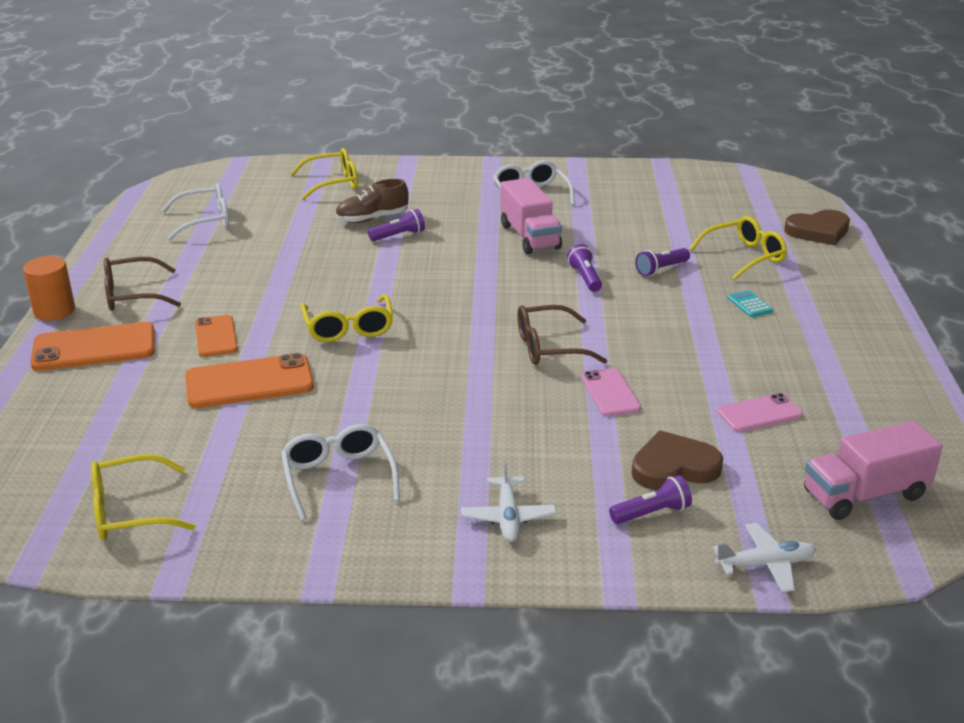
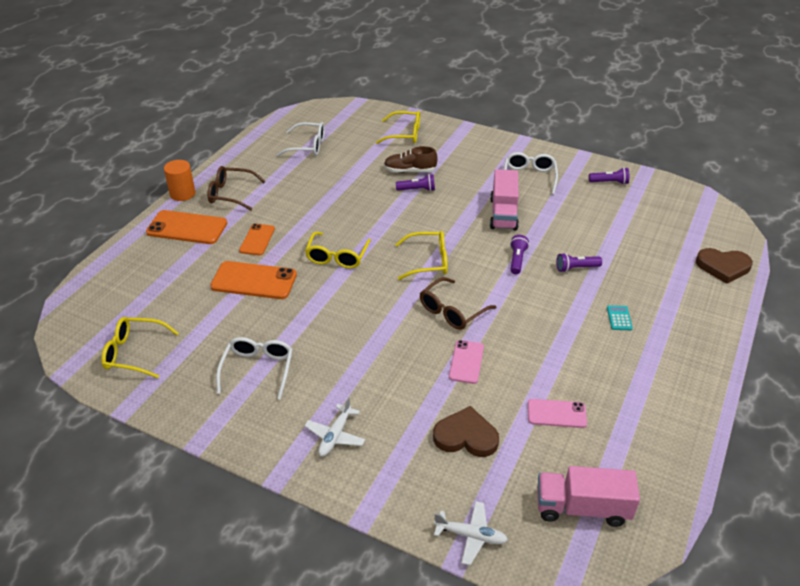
camera: 25 degrees right, 10 degrees up
(549, 347) = (452, 311): brown glasses -> brown glasses turned 60 degrees counterclockwise
(651, 513) = (425, 467): purple flashlight -> purple flashlight (609, 182)
(744, 256) = (647, 274): yellow glasses -> yellow glasses (428, 261)

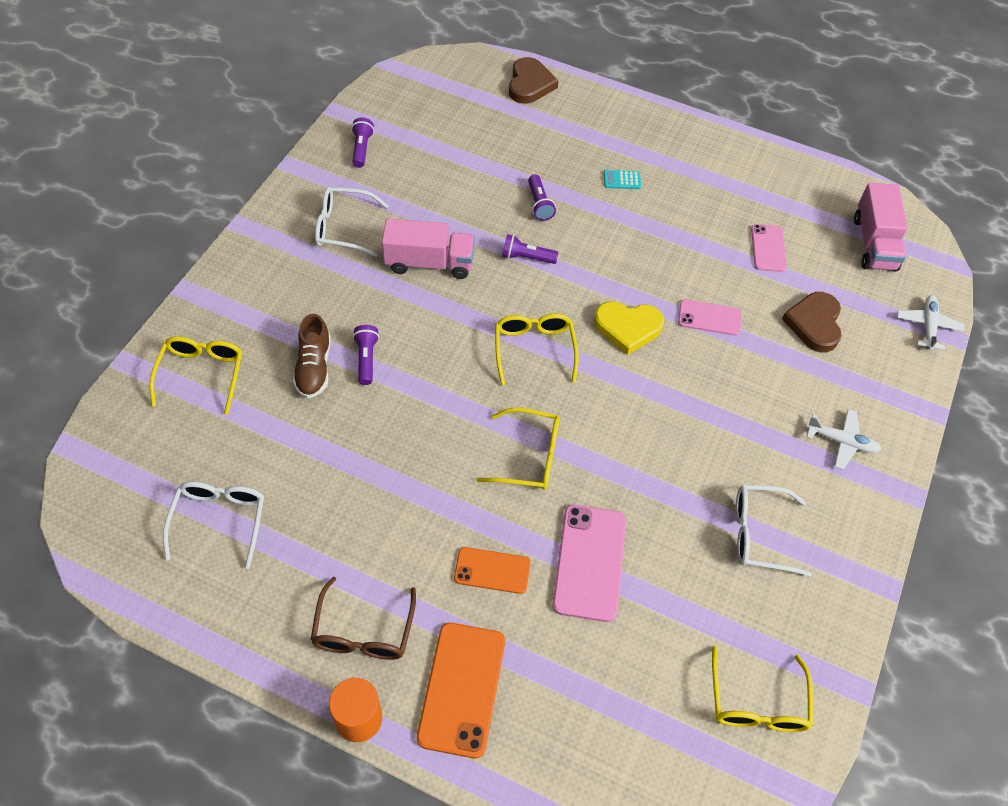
camera: 95 degrees left, 15 degrees up
(254, 281) = (589, 562): orange phone -> pink phone
(452, 311) = (628, 328): brown glasses -> yellow heart

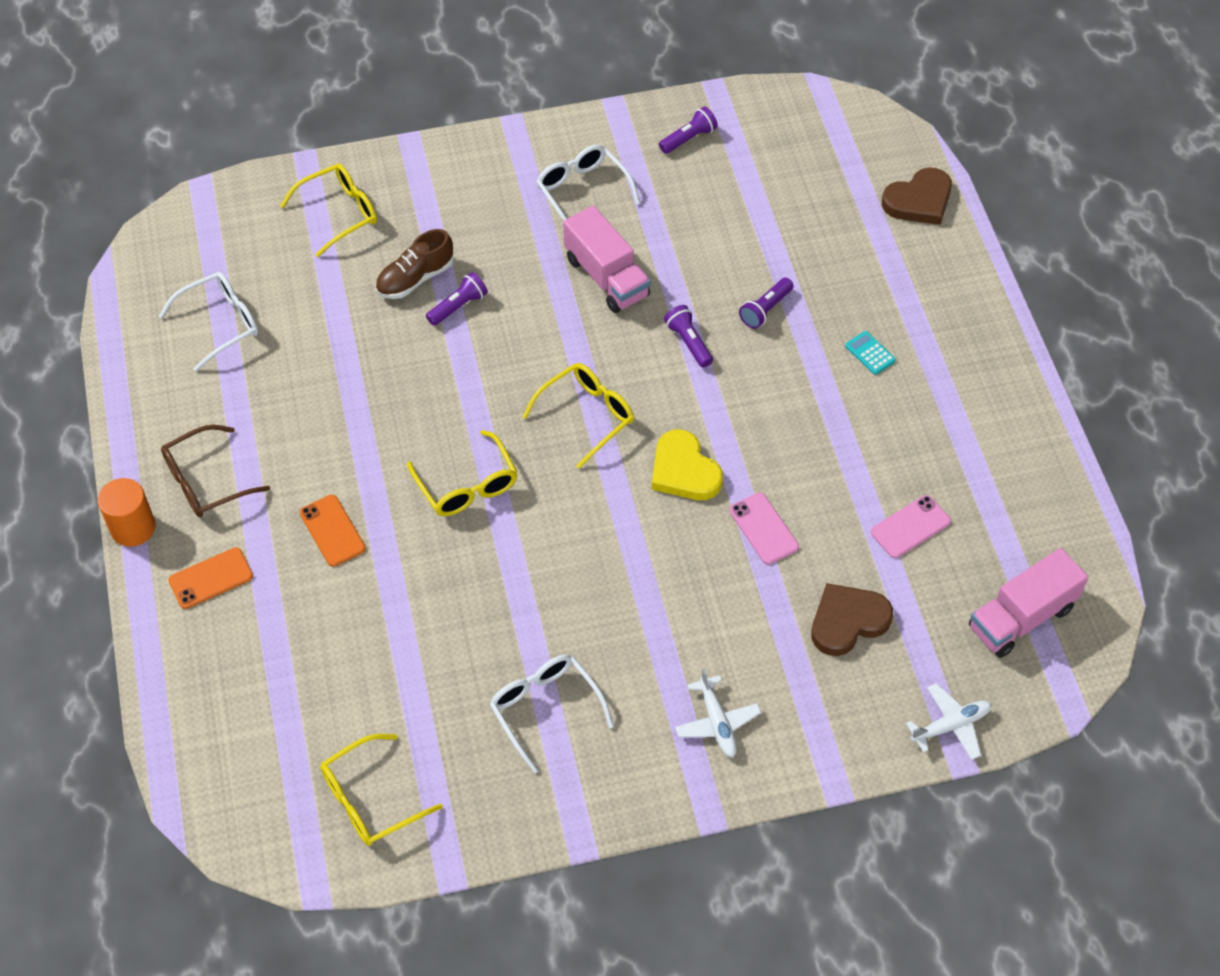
camera: 55 degrees right, 0 degrees up
(462, 689) = (211, 578): orange phone -> orange phone, size x0.61
(589, 562) = (401, 595): pink phone -> none

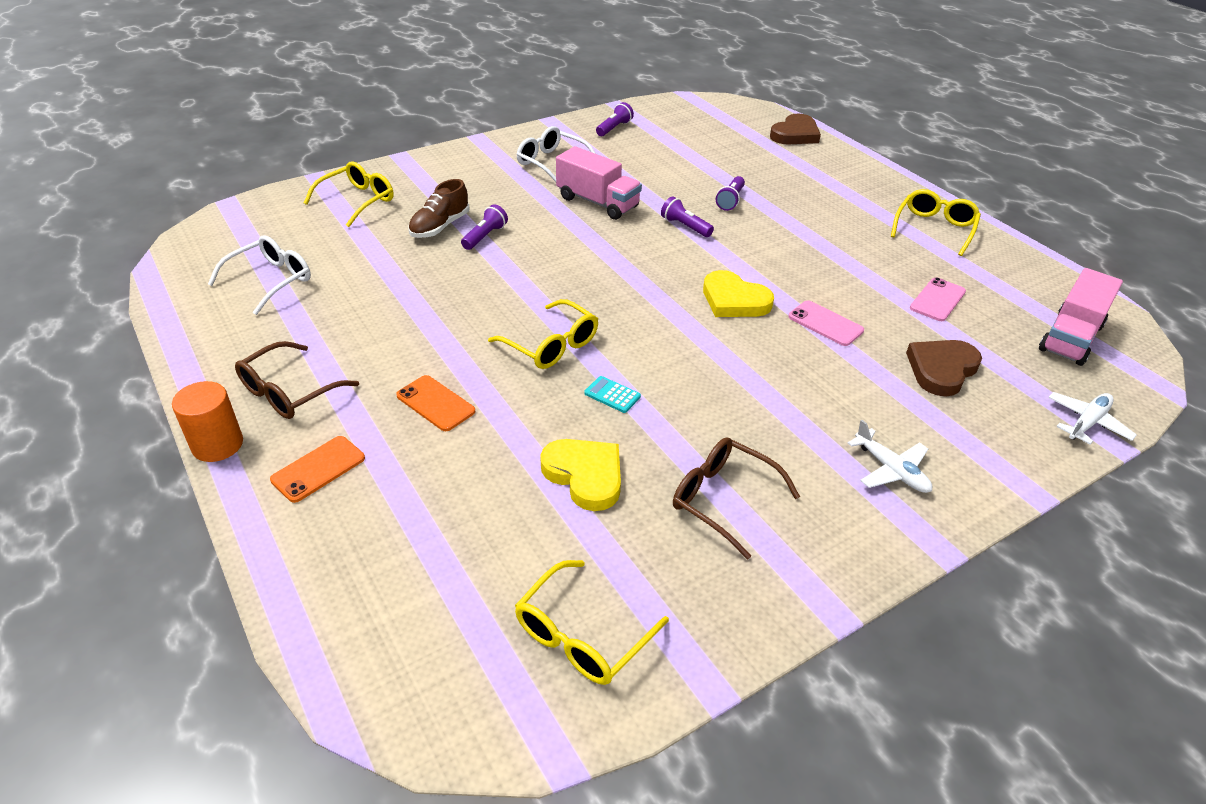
camera: 20 degrees left, 15 degrees down
(435, 649) = (585, 475): none -> yellow heart
(545, 709) = (723, 499): white glasses -> brown glasses
(587, 416) = (631, 281): yellow glasses -> yellow glasses (934, 228)
(870, 353) = (824, 210): turquoise calculator -> turquoise calculator (612, 395)

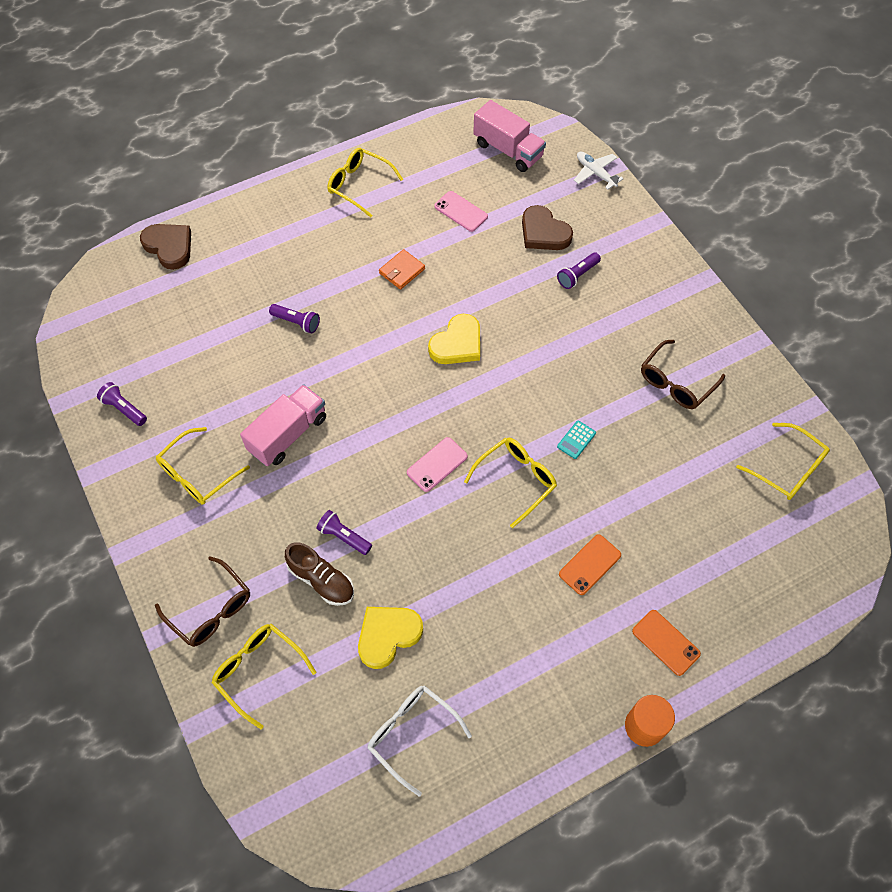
camera: 85 degrees left, 20 degrees up
(289, 392) = (579, 682): brown glasses -> brown glasses (211, 610)
(551, 163) = (197, 474): white glasses -> yellow glasses
(585, 475) = (660, 462): yellow heart -> yellow heart (388, 635)
(685, 226) = (340, 365): purple flashlight -> purple flashlight (577, 275)
(824, 260) = (402, 271): none -> orange wallet
(825, 323) = (489, 288): pink phone -> pink phone (437, 464)
(891, 470) = (643, 286): white plane -> none

